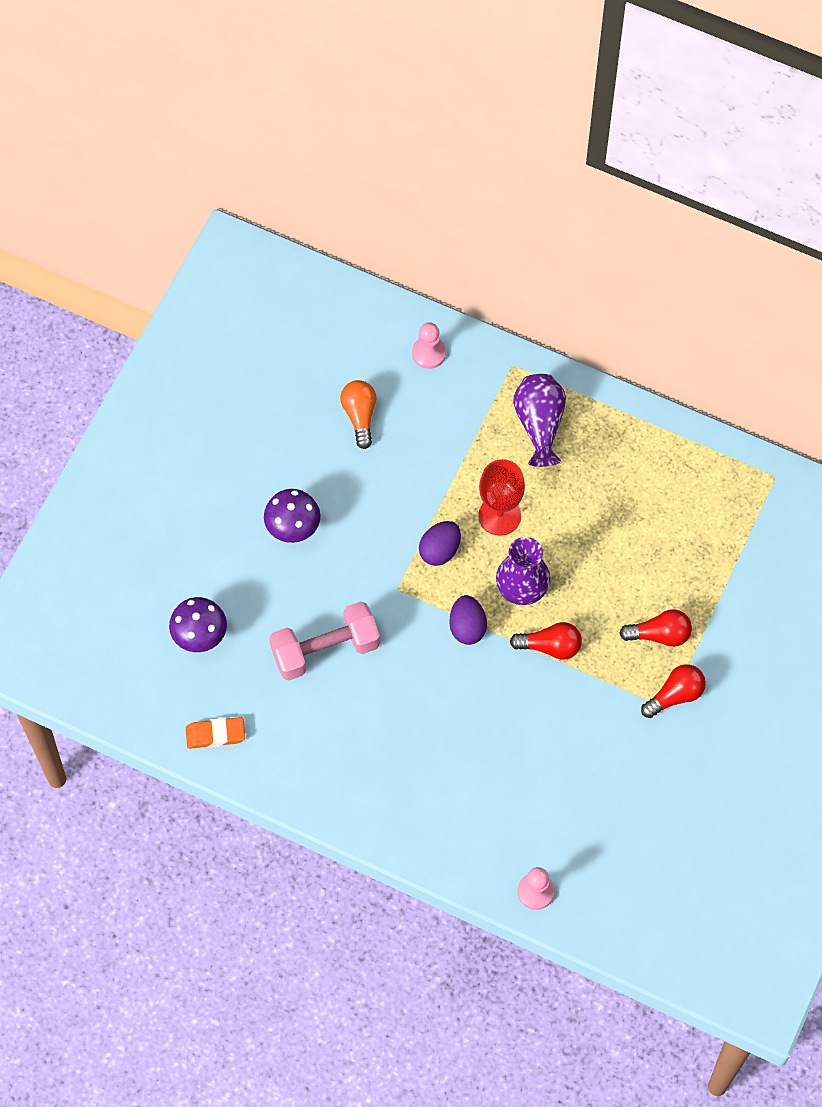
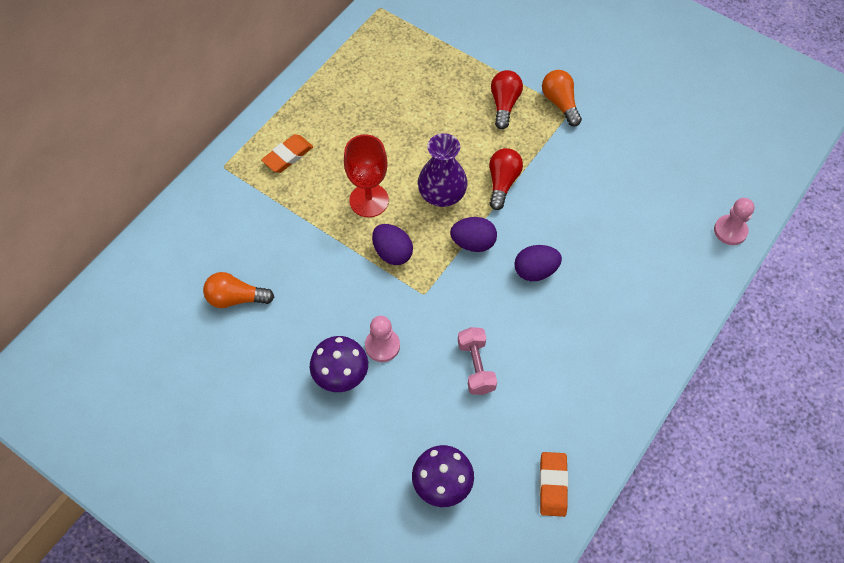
camera: 80 degrees left, 5 degrees down
(325, 649) = (476, 366): pink dumbbell -> pink dumbbell, size x0.61
(429, 353) = (188, 230): pink pawn -> pink pawn (382, 346)
(445, 693) = (535, 271): none -> purple egg
(539, 424) = (288, 156): purple vase -> orange eraser
(675, 695) = (560, 103): red light bulb -> orange light bulb

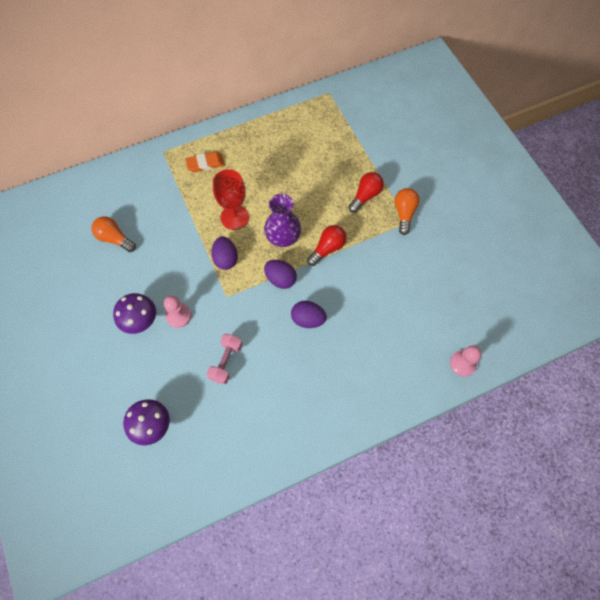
camera: 30 degrees right, 5 degrees up
(553, 485) = (220, 468): orange eraser -> none

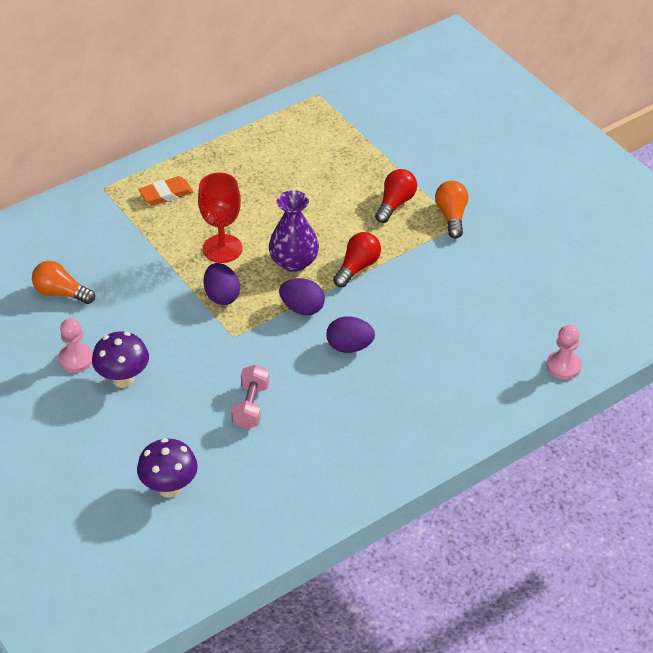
camera: 10 degrees left, 20 degrees down
(178, 316) = (173, 366): pink pawn -> pink pawn (76, 359)

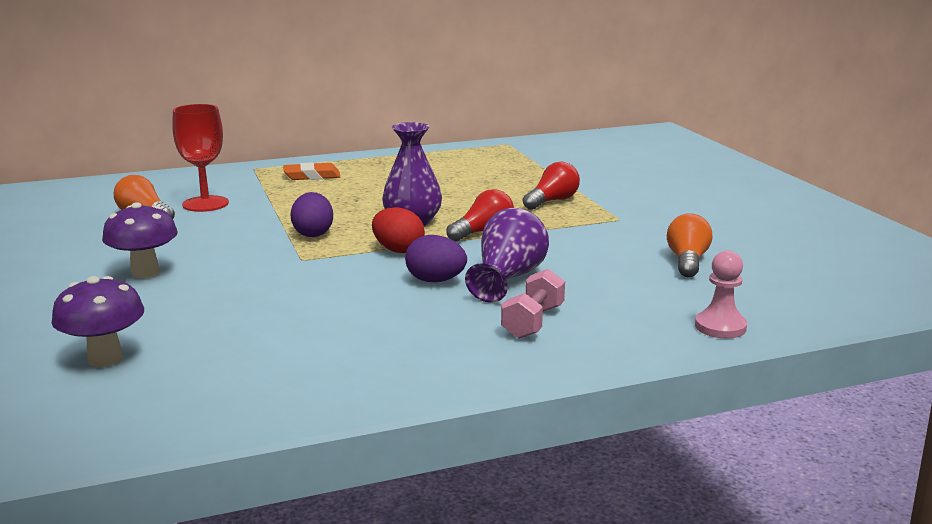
camera: 15 degrees right, 25 degrees down
(76, 359) = (109, 254): pink pawn -> none
(222, 248) = (340, 208): red goblet -> red goblet (205, 204)
(251, 406) = (275, 308): pink dumbbell -> pink dumbbell (533, 322)
(302, 308) = (398, 250): purple egg -> red egg
(401, 333) = (508, 279): none -> purple vase
(451, 216) = (613, 213): orange light bulb -> orange light bulb (687, 261)

